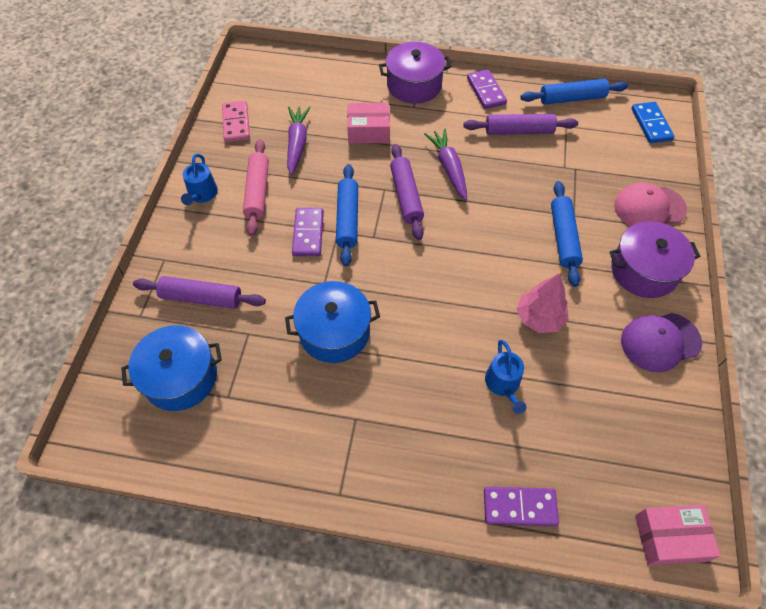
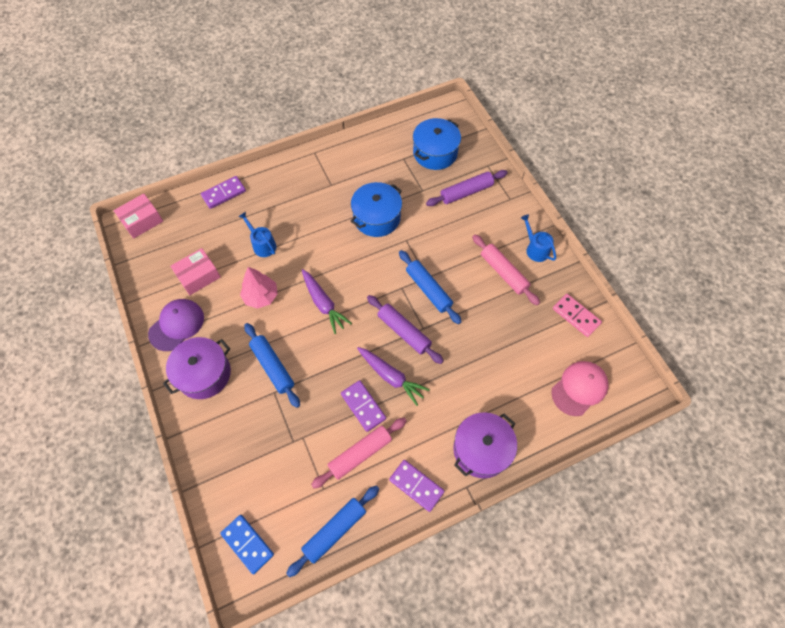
camera: 145 degrees right, 5 degrees up
(297, 144) = (516, 327): purple carrot -> purple carrot (323, 304)
(308, 233) = (444, 264): purple domino -> purple domino (363, 406)
(368, 131) = (476, 373): pink box -> pink box (198, 276)
(519, 131) = (360, 454): purple rolling pin -> pink rolling pin
(649, 207) = (218, 437): pink cap -> pink cap (579, 388)

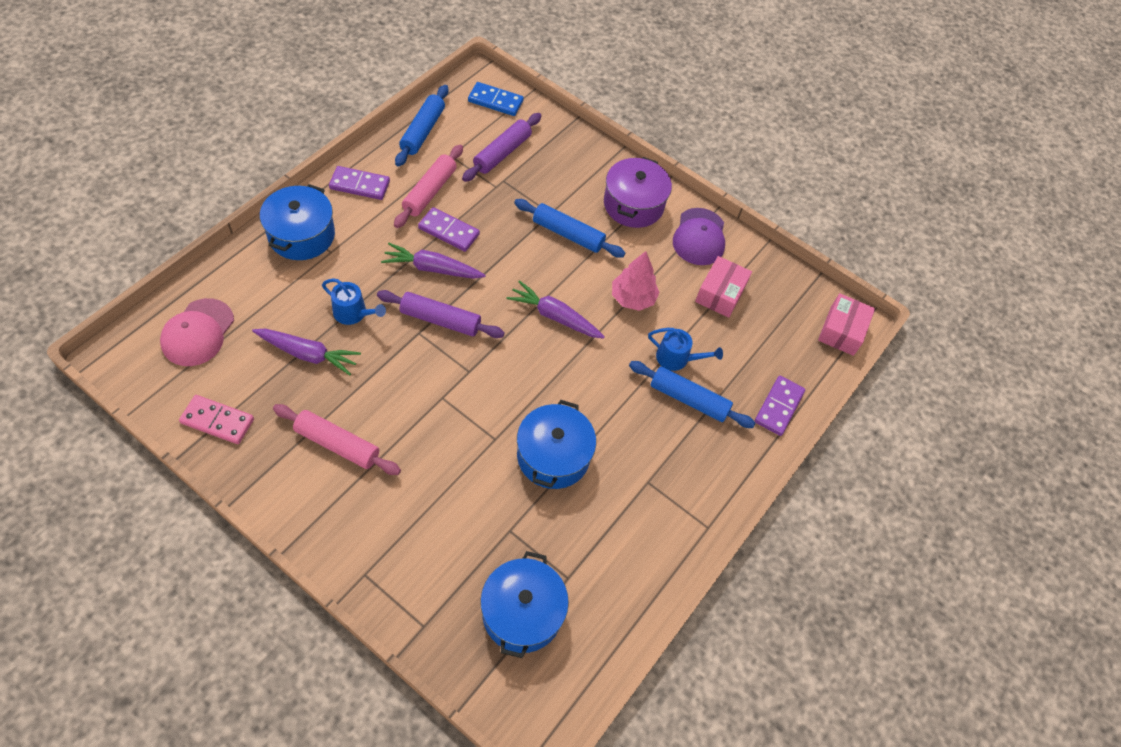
camera: 145 degrees right, 5 degrees down
(428, 290) = (433, 381): blue rolling pin -> blue rolling pin (689, 399)
(466, 192) = (440, 556): purple rolling pin -> purple rolling pin (502, 153)
(481, 449) = (301, 235): purple pot -> blue pot
(505, 341) = (308, 354): none -> purple carrot
(535, 249) = (299, 500): blue watering can -> blue watering can (353, 313)

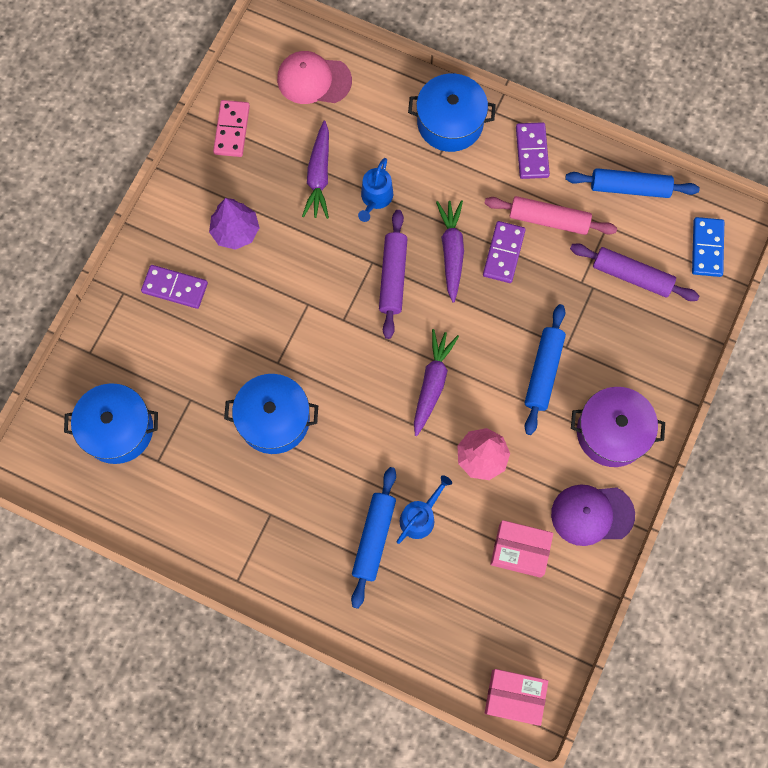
camera: 85 degrees right, 15 degrees up
(337, 444) = (235, 231): pink rolling pin -> purple tree
(676, 358) = (420, 517): blue watering can -> blue watering can turned 150 degrees counterclockwise
(779, 407) = (392, 635): purple domino -> purple domino (175, 288)

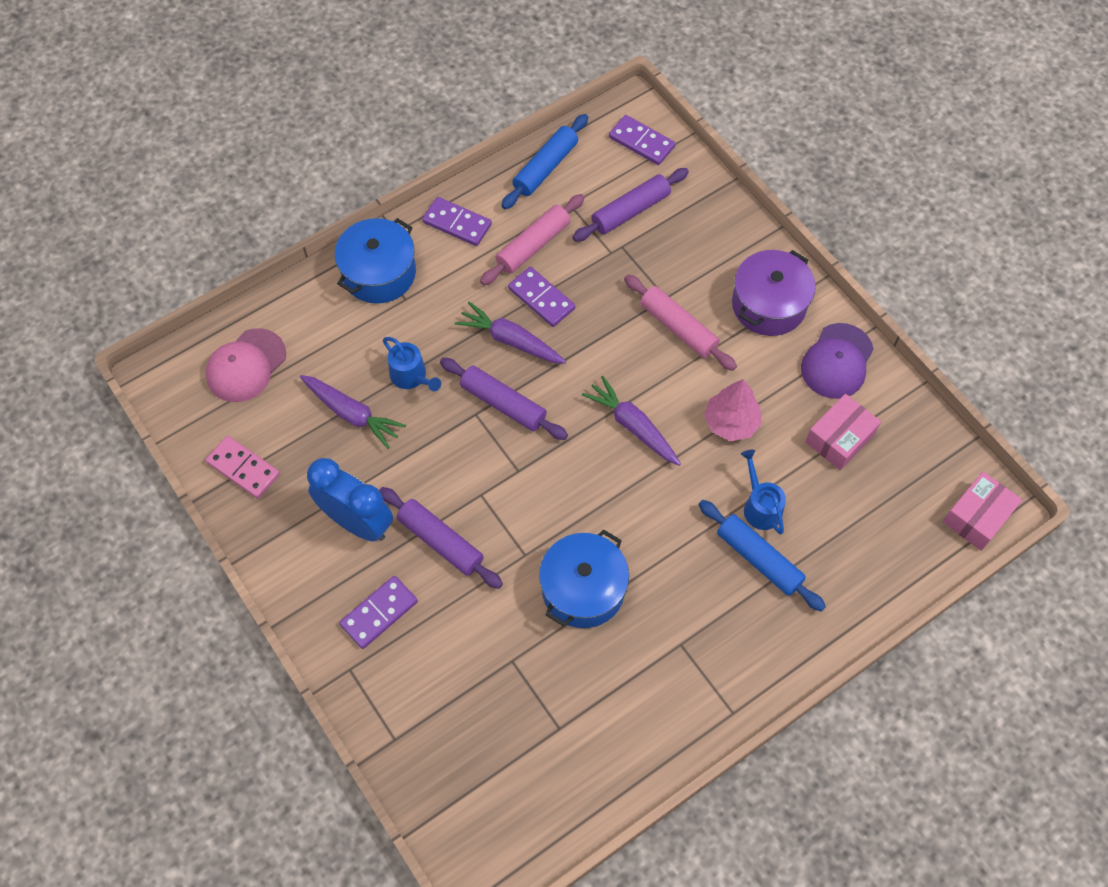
camera: 60 degrees left, 10 degrees down
(118, 429) = (500, 752): blue pot -> none
(235, 231) = (357, 522): purple tree -> blue clock
(253, 297) = (441, 542): none -> purple rolling pin
(543, 372) = (678, 328): blue rolling pin -> pink rolling pin
(707, 248) = (641, 142): blue domino -> purple domino

